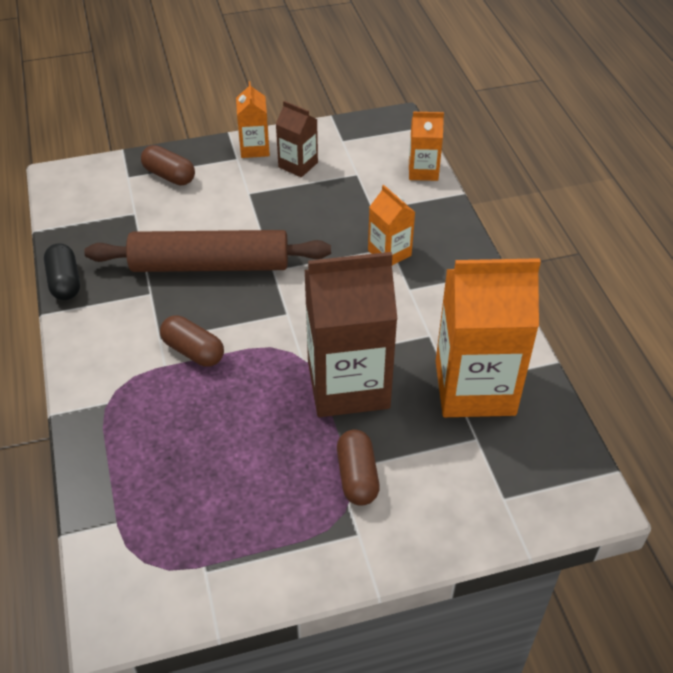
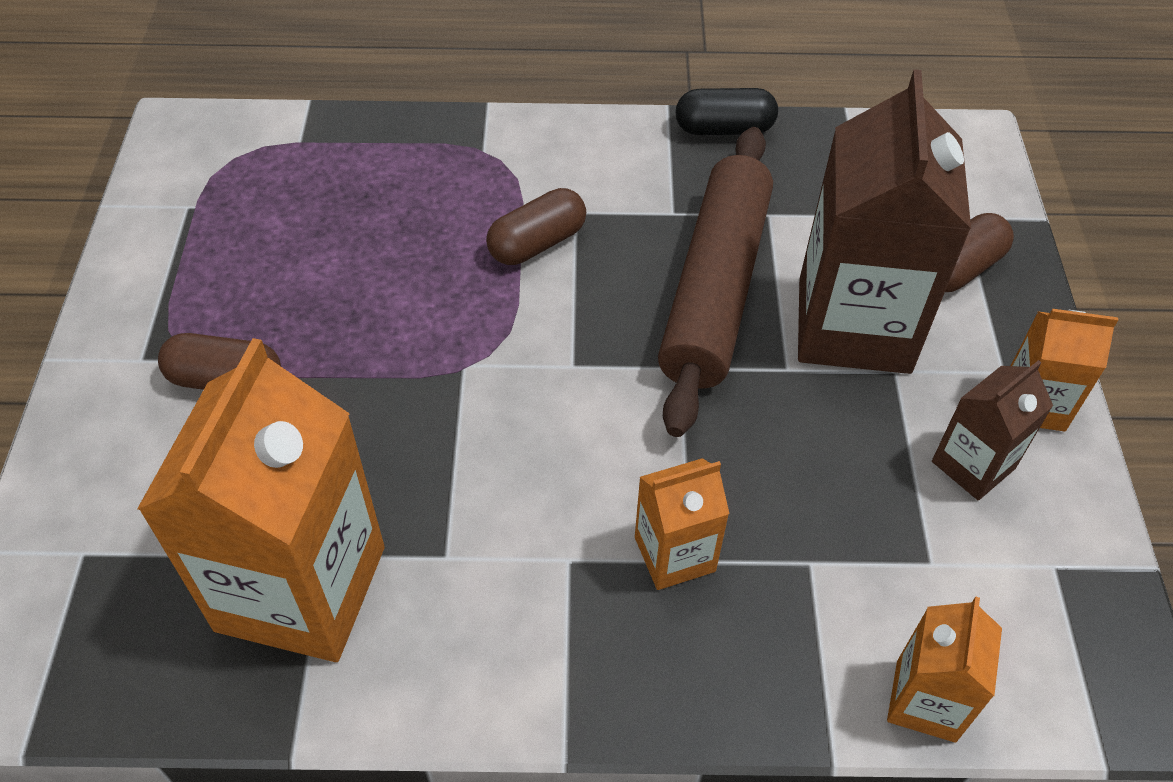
camera: 105 degrees right, 5 degrees up
(348, 384) = (392, 410): brown carton -> brown carton (853, 325)

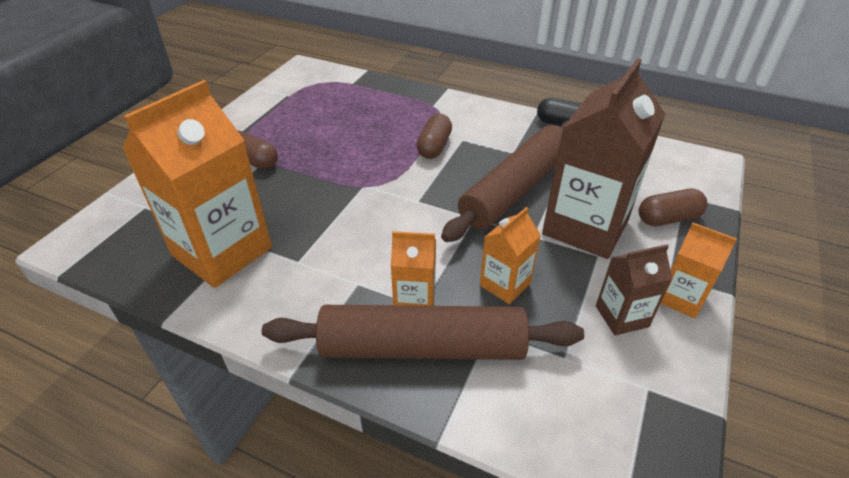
camera: 25 degrees right, 10 degrees down
(537, 243) = (434, 147): brown capsule -> brown capsule turned 60 degrees counterclockwise
(731, 629) = (422, 347): none -> brown rolling pin
(925, 700) = (517, 430): orange carton -> orange carton (505, 284)

